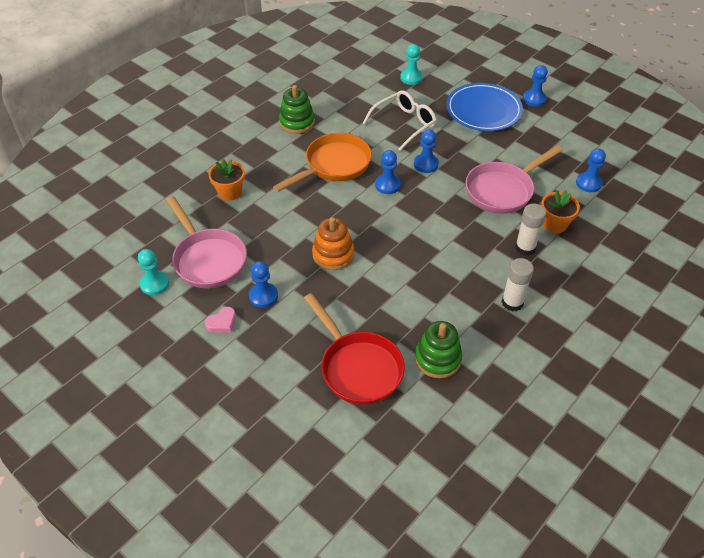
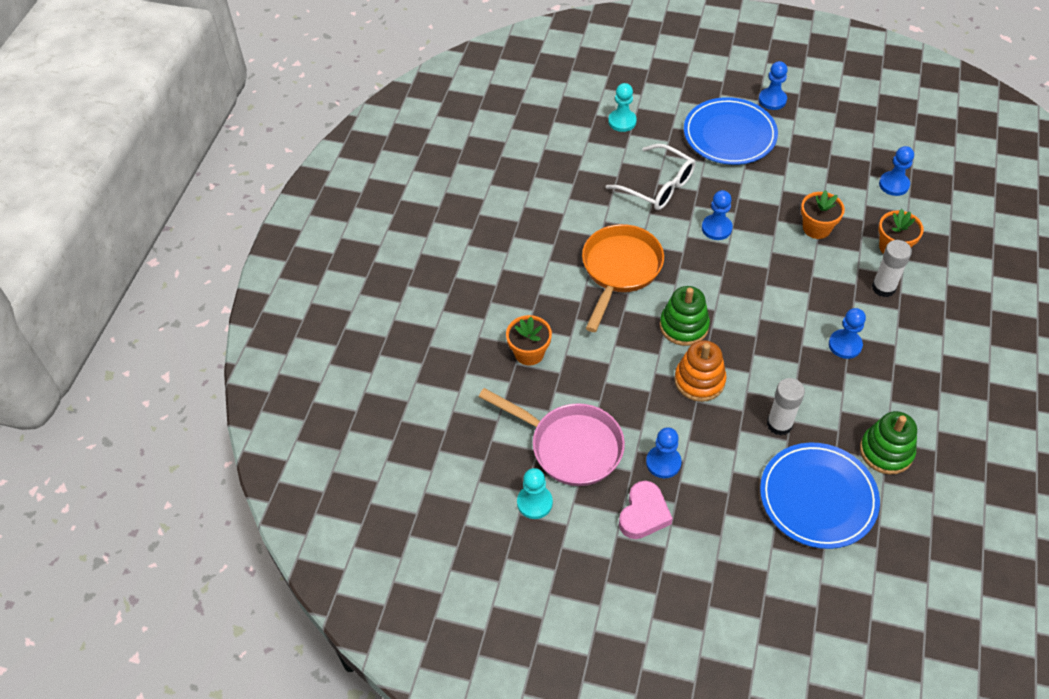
camera: 25 degrees left, 5 degrees up
(222, 323) = (644, 514): pink heart -> pink heart, size x1.53
(297, 122) = (536, 231): green stacking toy -> green stacking toy (684, 326)
(358, 367) = (818, 498): red pan -> blue plate
(387, 185) = (695, 271): blue pawn -> blue pawn (845, 345)
(404, 124) = (658, 186): white glasses -> white glasses turned 105 degrees clockwise
(503, 190) = (816, 228): pink pan -> orange flower pot
(512, 302) = (913, 356): white glue stick -> white glue stick (779, 424)

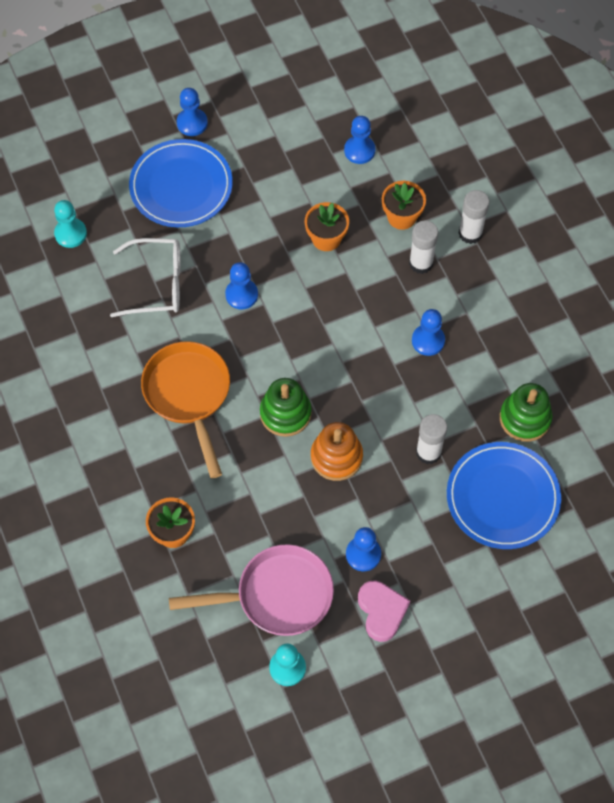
camera: 40 degrees left, 10 degrees up
(945, 290) = (470, 233): none -> white glue stick

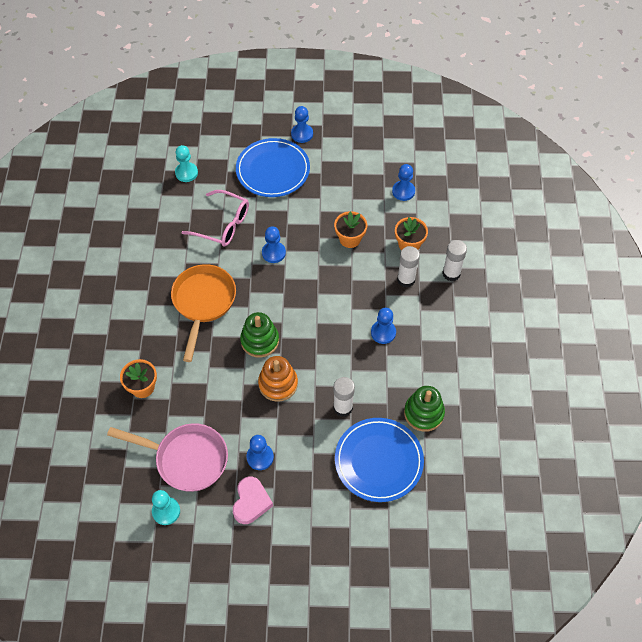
camera: 25 degrees right, 5 degrees down
(157, 284) = (223, 224): white glasses -> pink glasses

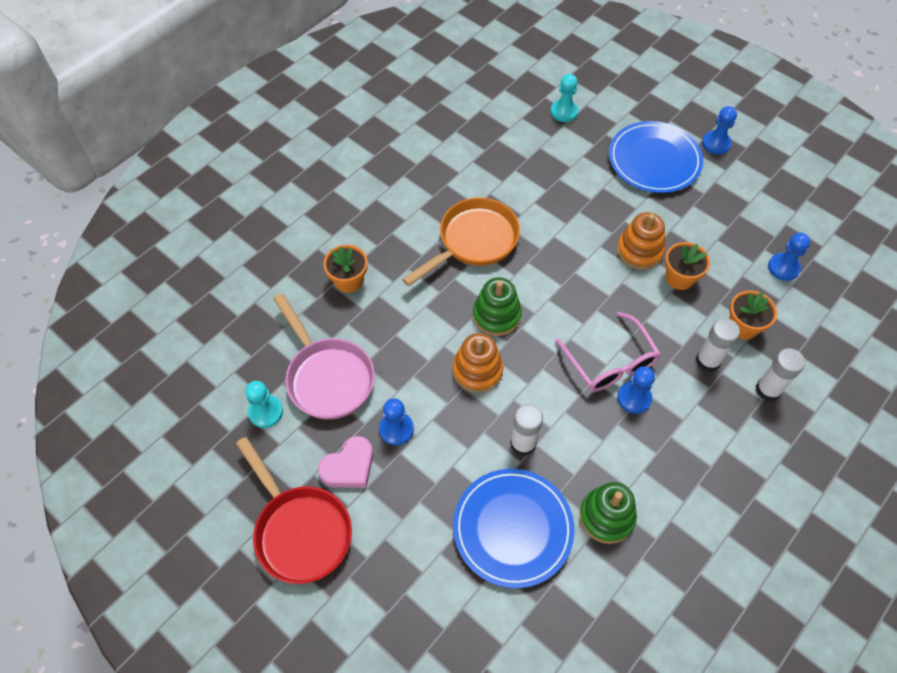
camera: 40 degrees right, 0 degrees up
(223, 224) = (557, 181): pink glasses -> pink glasses (610, 362)
(255, 563) = (300, 530): none -> red pan
(273, 253) = (585, 240): blue pawn -> none
(312, 237) = (639, 251): none -> orange stacking toy

